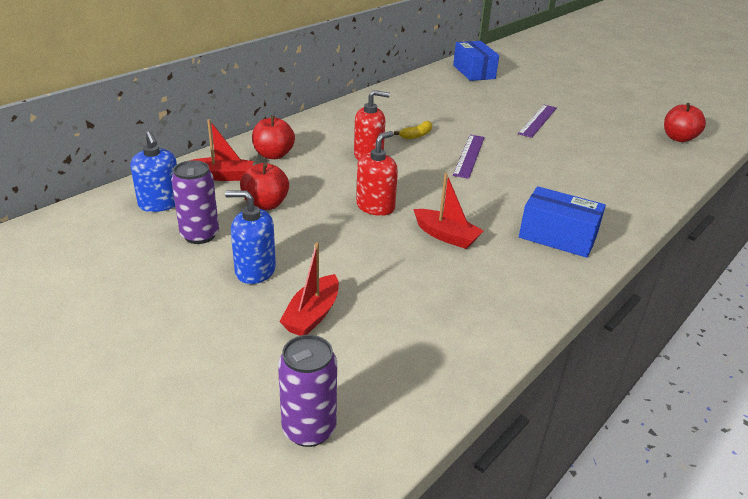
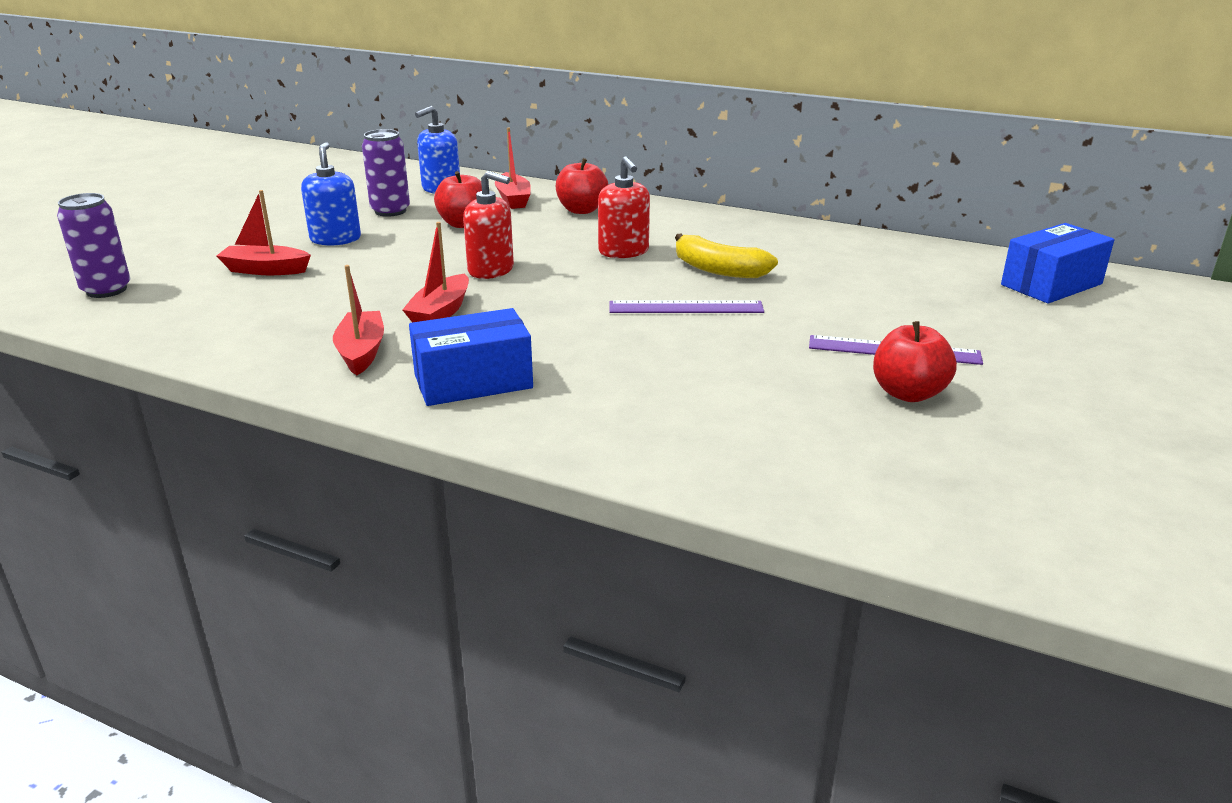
camera: 75 degrees right, 5 degrees down
(416, 135) = (718, 270): yellow banana -> yellow banana, size x1.65
(505, 275) = (361, 352): none -> red boat
(557, 237) = (473, 381): blue box -> blue box turned 60 degrees clockwise
(678, 138) = (1004, 508): red apple -> red apple (908, 393)

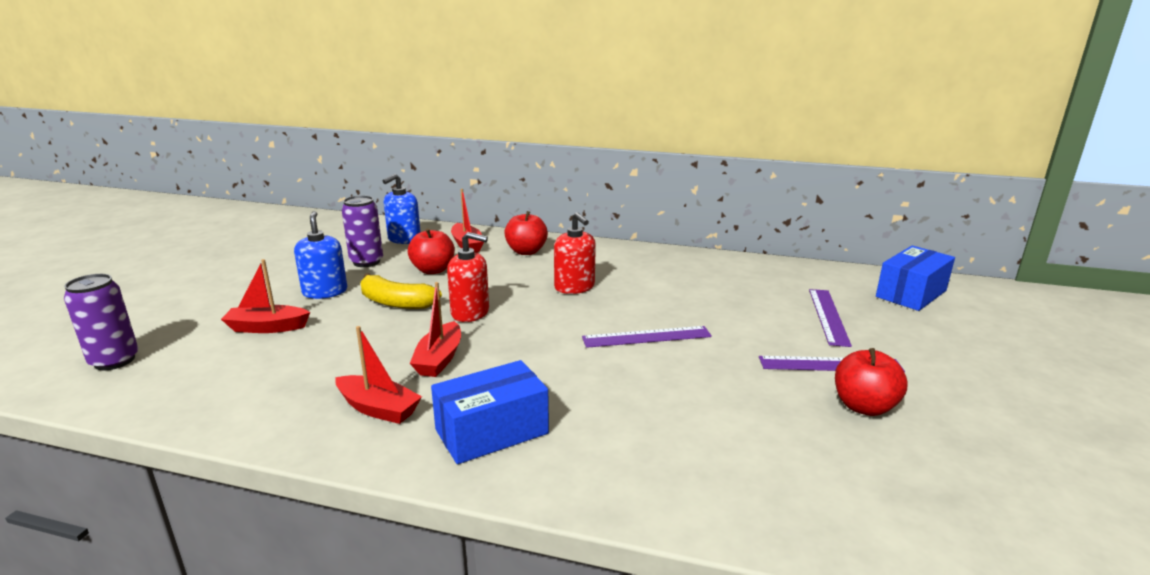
camera: 10 degrees left, 5 degrees down
(361, 352) = (378, 408): red boat -> red boat turned 135 degrees clockwise
(718, 270) = (657, 299): yellow banana -> yellow banana (396, 302)
(924, 301) = (828, 316): none -> purple ruler

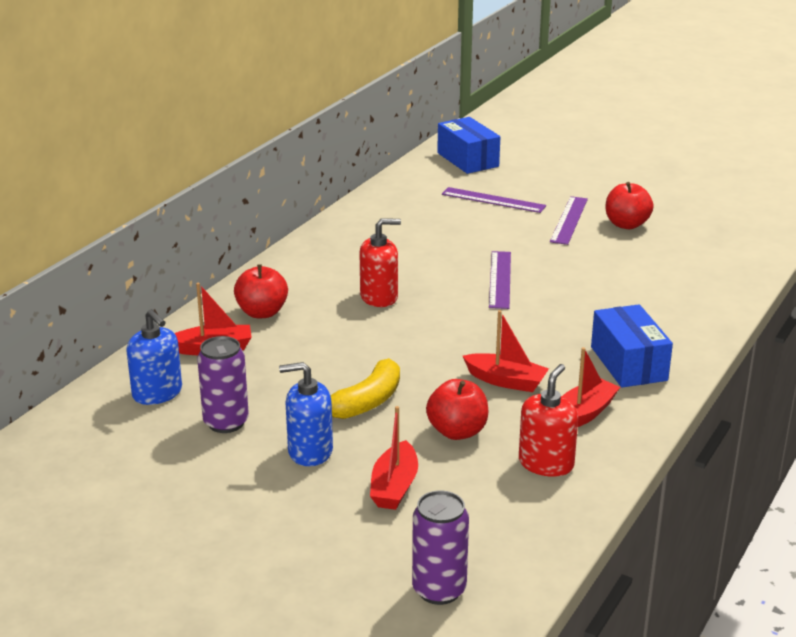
camera: 75 degrees left, 5 degrees up
(433, 270) = (283, 376): red apple -> red apple (457, 432)
(470, 313) = (413, 359): red soap dispenser -> red soap dispenser (546, 463)

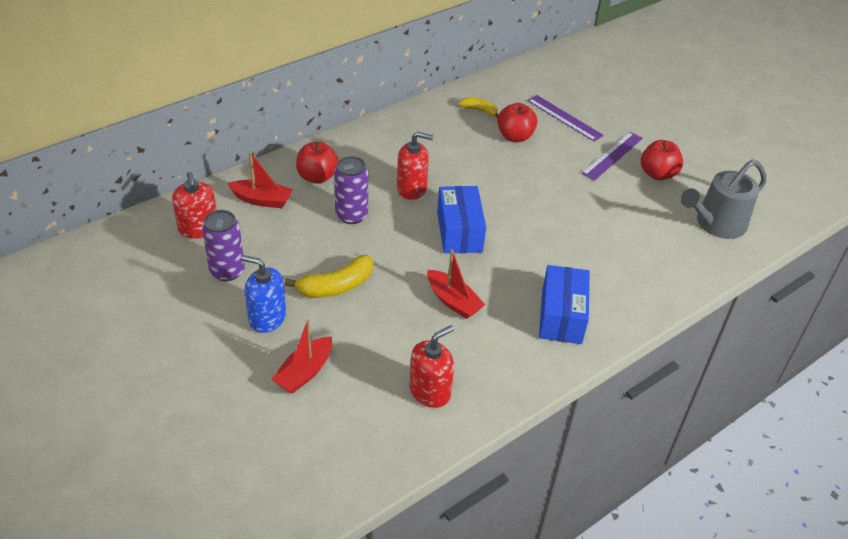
camera: 20 degrees right, 15 degrees up
(157, 393) = (198, 229): blue soap dispenser -> red soap dispenser
(397, 214) = (479, 110): none -> yellow banana
(439, 590) = (273, 479): purple can -> purple can (351, 215)
(457, 432) = (384, 337): red apple -> red apple (515, 136)
(467, 160) = (571, 71): blue box -> blue box (459, 232)
(500, 279) = (516, 199): purple ruler -> none
(584, 414) = (491, 354): red boat -> none
(716, 250) = (716, 224): none -> grey watering can

